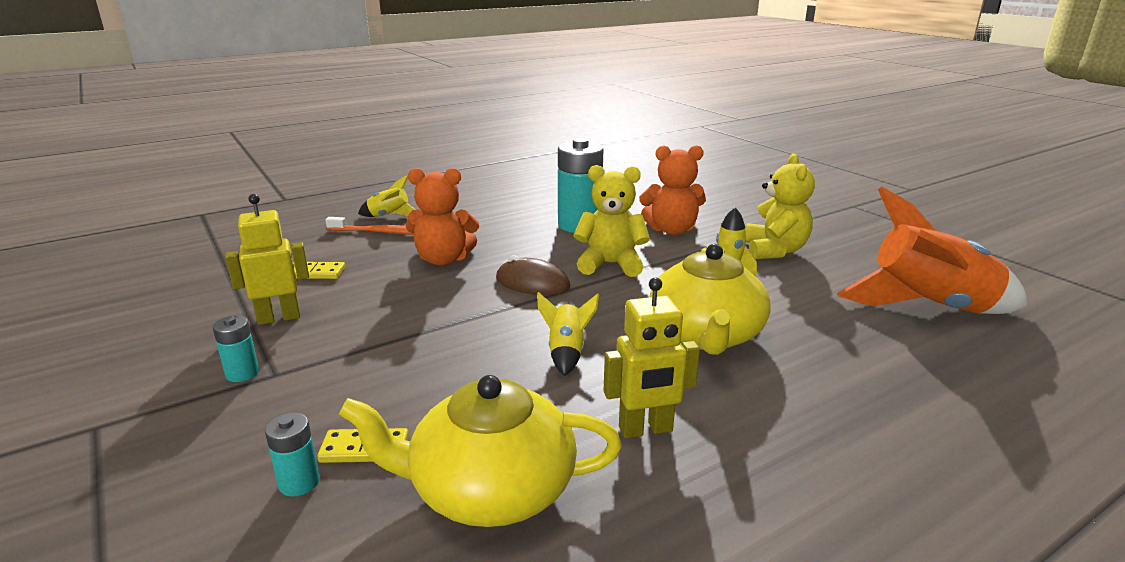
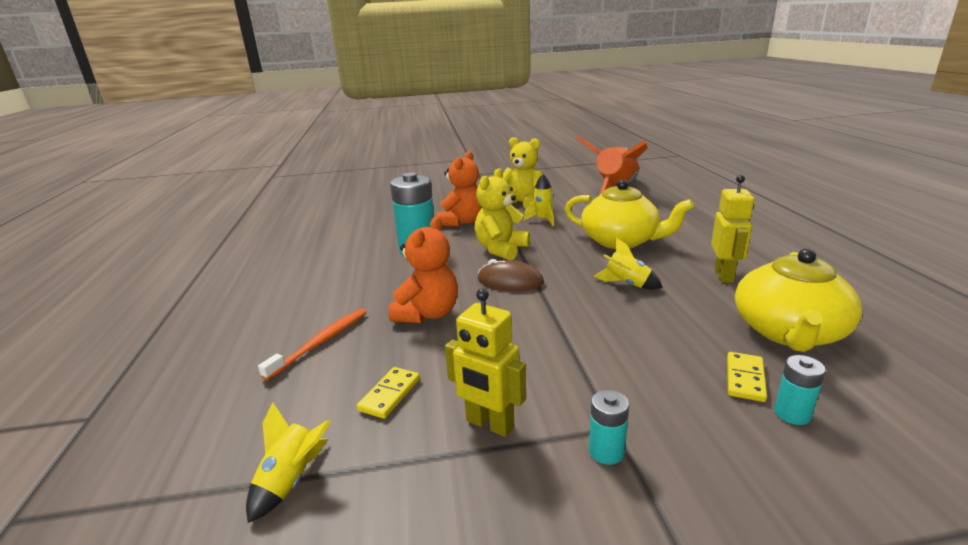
camera: 65 degrees left, 0 degrees up
(279, 318) = (489, 424): yellow robot -> yellow robot turned 60 degrees counterclockwise
(389, 216) = (277, 335): yellow rocket -> yellow rocket (292, 481)
(532, 283) = (510, 281): brown mouse -> brown mouse turned 60 degrees clockwise

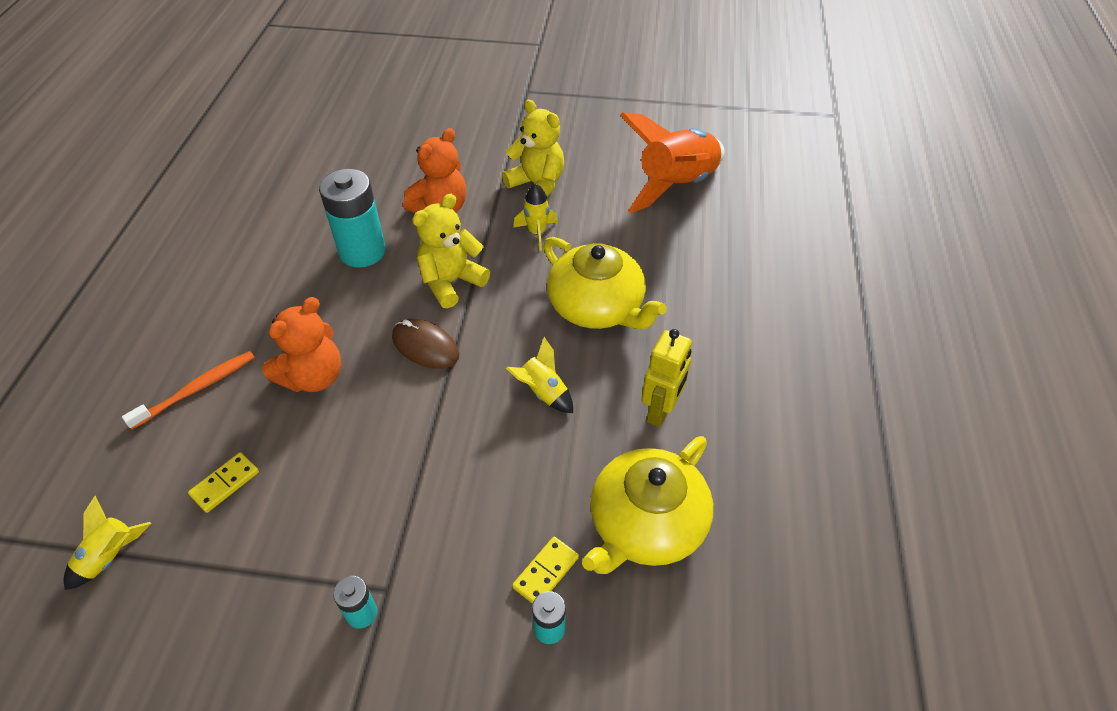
camera: 15 degrees right, 25 degrees up
(489, 424) = (287, 549): yellow robot -> none

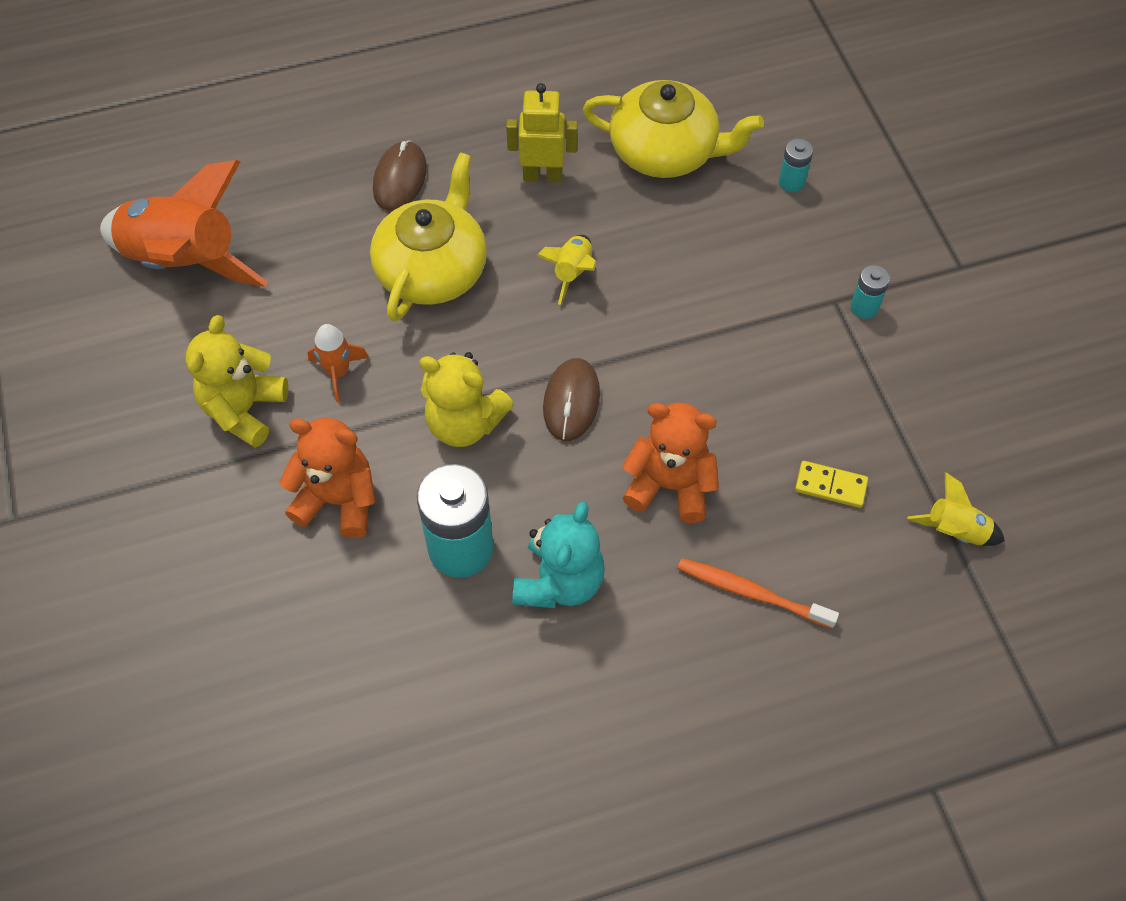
camera: 115 degrees left, 10 degrees up
(299, 290) = (559, 581): none -> turquoise teddy bear
(537, 233) = (338, 372): yellow rocket -> orange rocket
(545, 572) = (749, 201): yellow domino -> none
(701, 315) = (400, 179): none -> brown mouse

